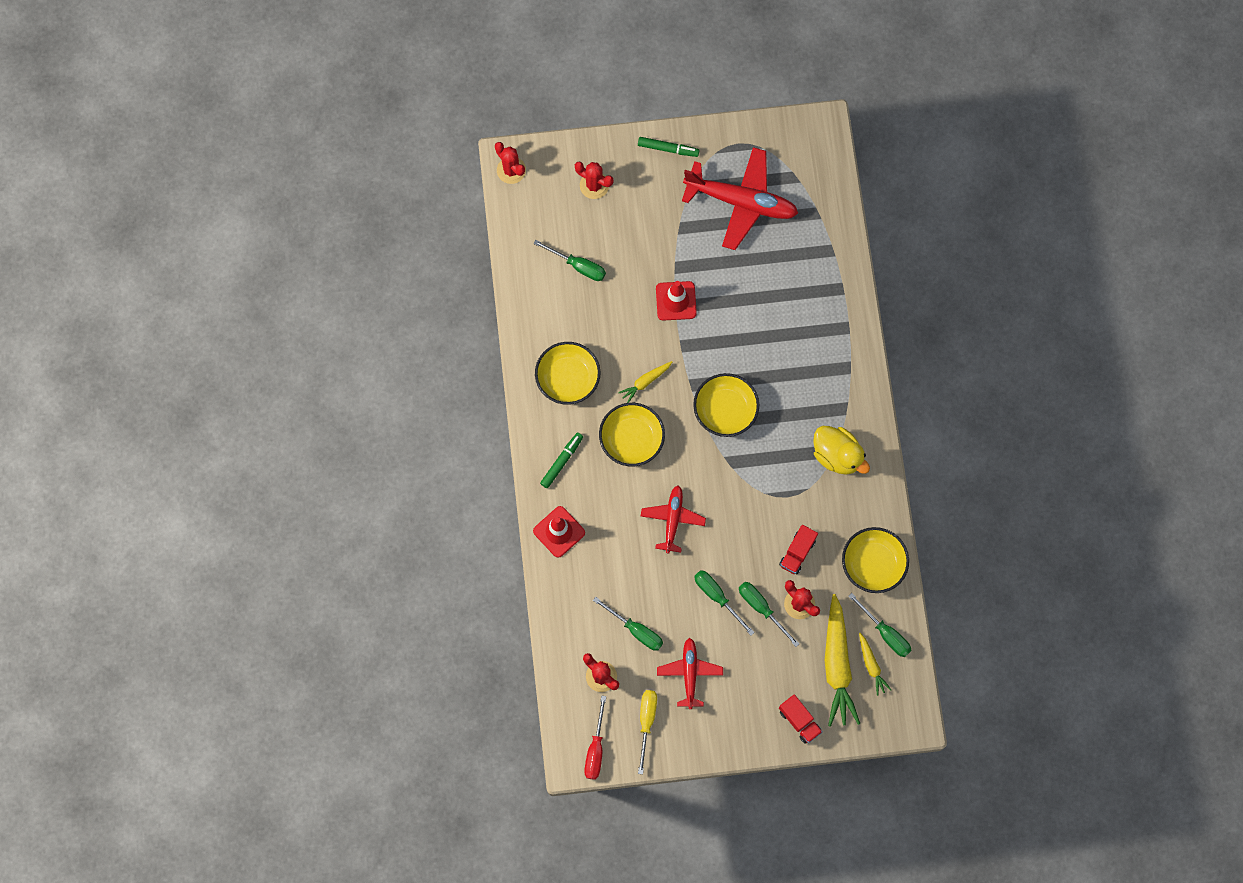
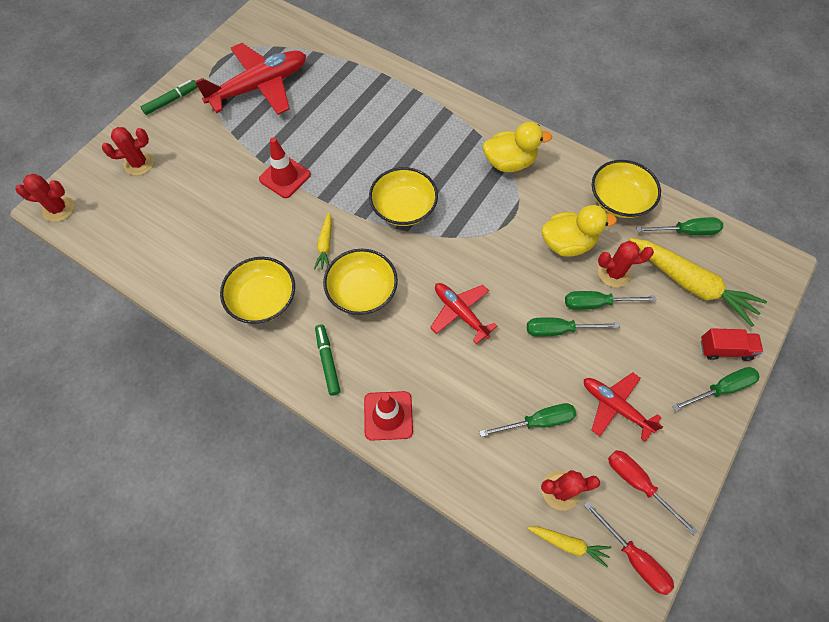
camera: 50 degrees left, 10 degrees down
(578, 266) = (184, 221): green screwdriver -> green screwdriver (720, 389)
(646, 722) = (638, 483): yellow screwdriver -> red screwdriver
(797, 553) = (567, 243): red truck -> yellow duck
(871, 665) = (708, 260): yellow carrot -> yellow carrot (568, 544)

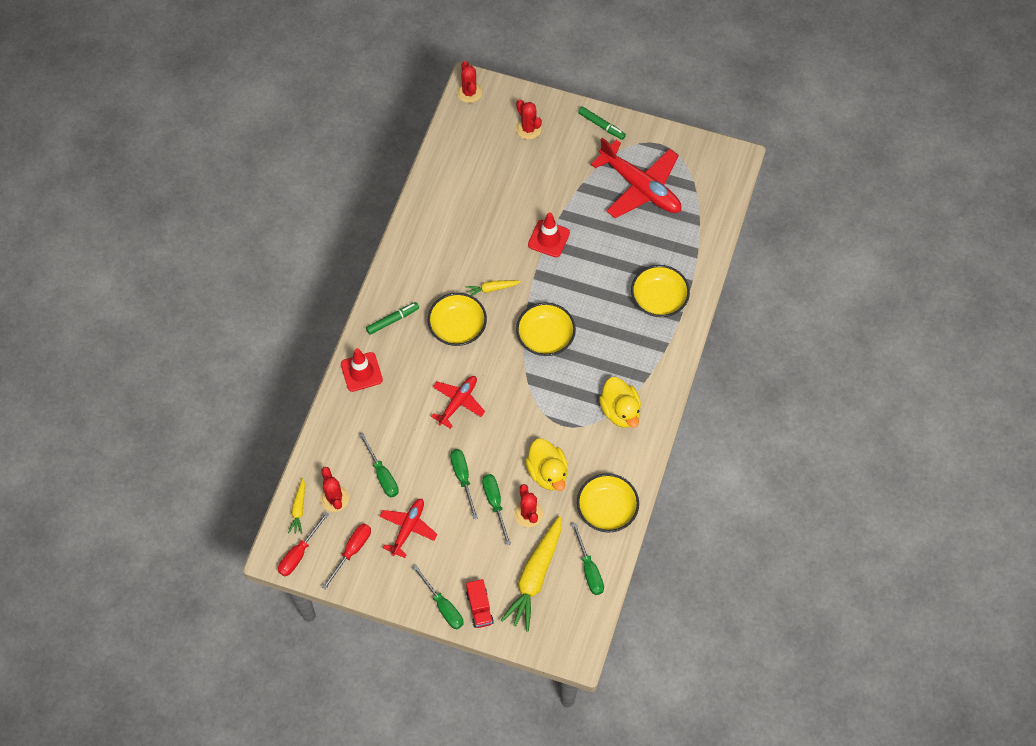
camera: 75 degrees right, 0 degrees up
(263, 299) = (431, 260): yellow bowl -> yellow bowl (658, 299)

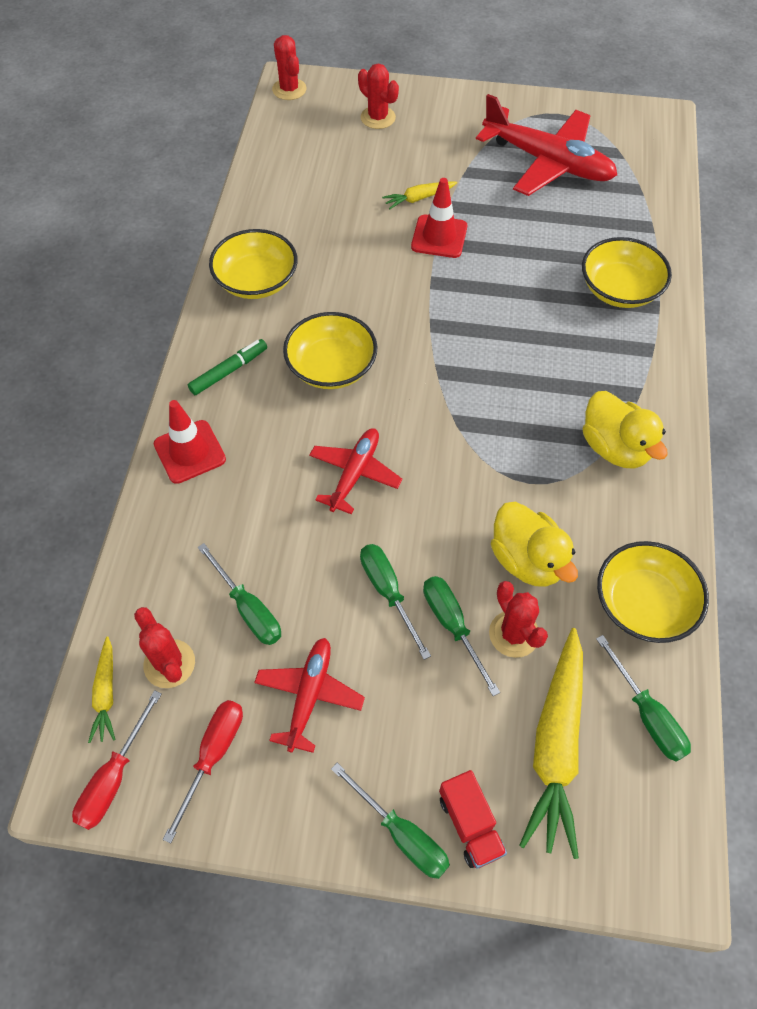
camera: 10 degrees left, 5 degrees down
(492, 289) = (372, 309): yellow carrot -> yellow carrot (418, 198)
(545, 337) = (469, 361): yellow bowl -> yellow bowl (256, 281)
(601, 125) = (473, 103): green marker -> none

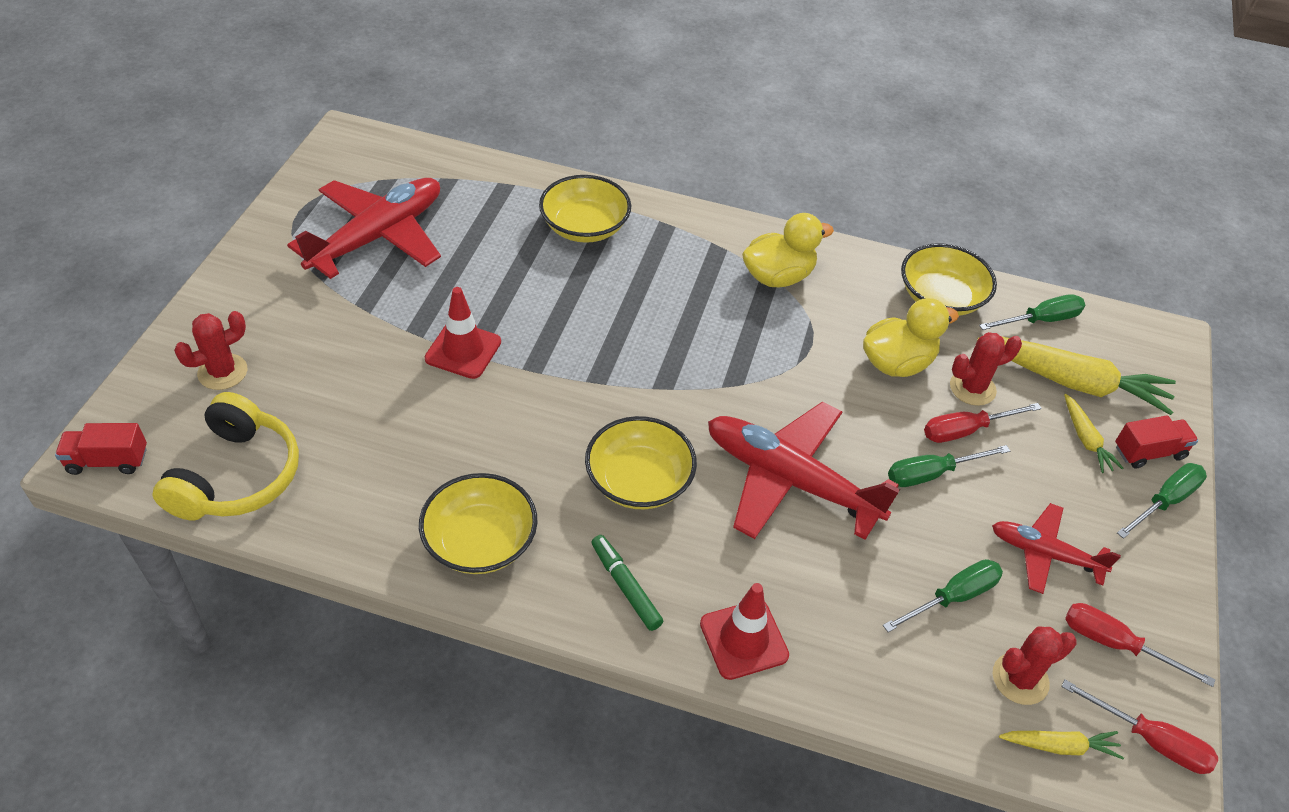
camera: 85 degrees left, 10 degrees down
(289, 89) = (108, 461): red cactus -> red truck
(289, 148) = (237, 476): none -> yellow headphones
(355, 473) = (789, 480): red plane -> red plane, size x1.76
(418, 198) = (392, 357): yellow carrot -> yellow carrot (1086, 439)
(452, 625) = (966, 430): green screwdriver -> red screwdriver

